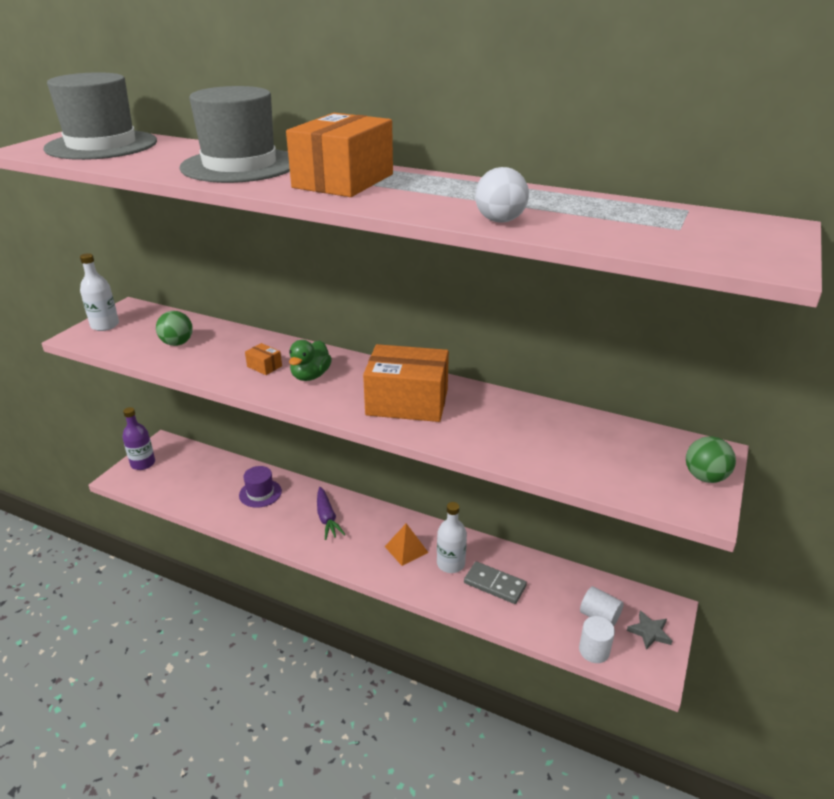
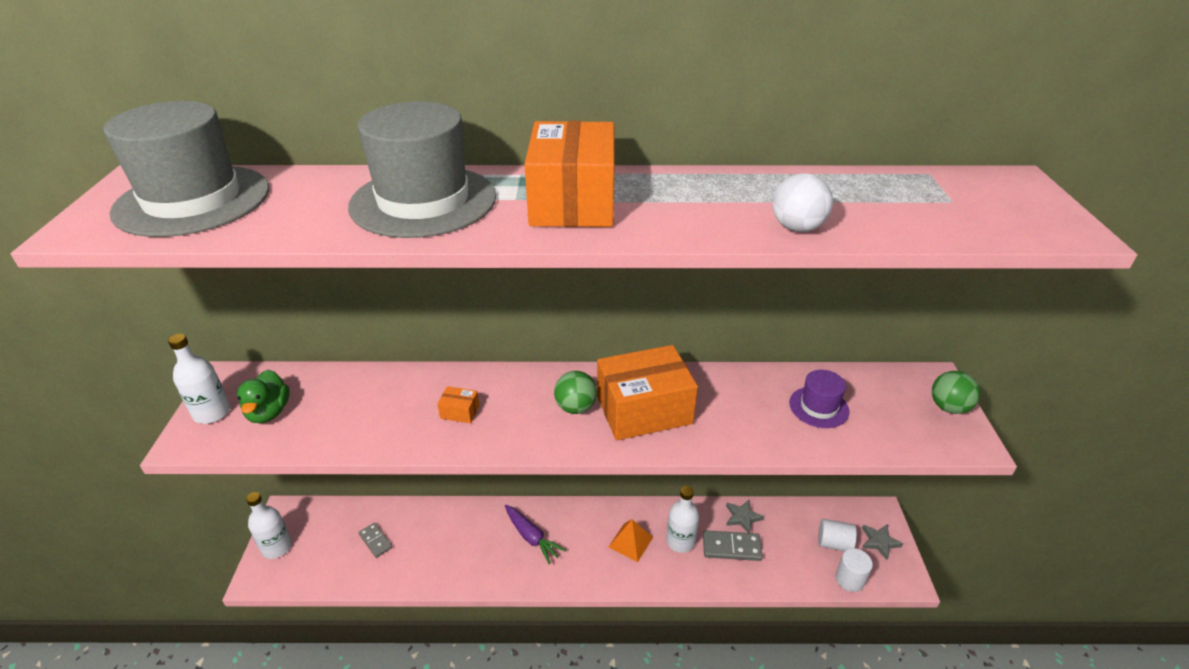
camera: 25 degrees left, 5 degrees up
(143, 463) = (277, 547): purple bottle -> white bottle
(177, 343) = (330, 411): green ball -> green ball (576, 407)
(210, 482) = (375, 541): none -> grey domino
(260, 493) = (441, 534): purple hat -> purple hat (818, 407)
(310, 376) = (520, 408): green duck -> green duck (269, 412)
(522, 565) = (742, 517): none -> grey star

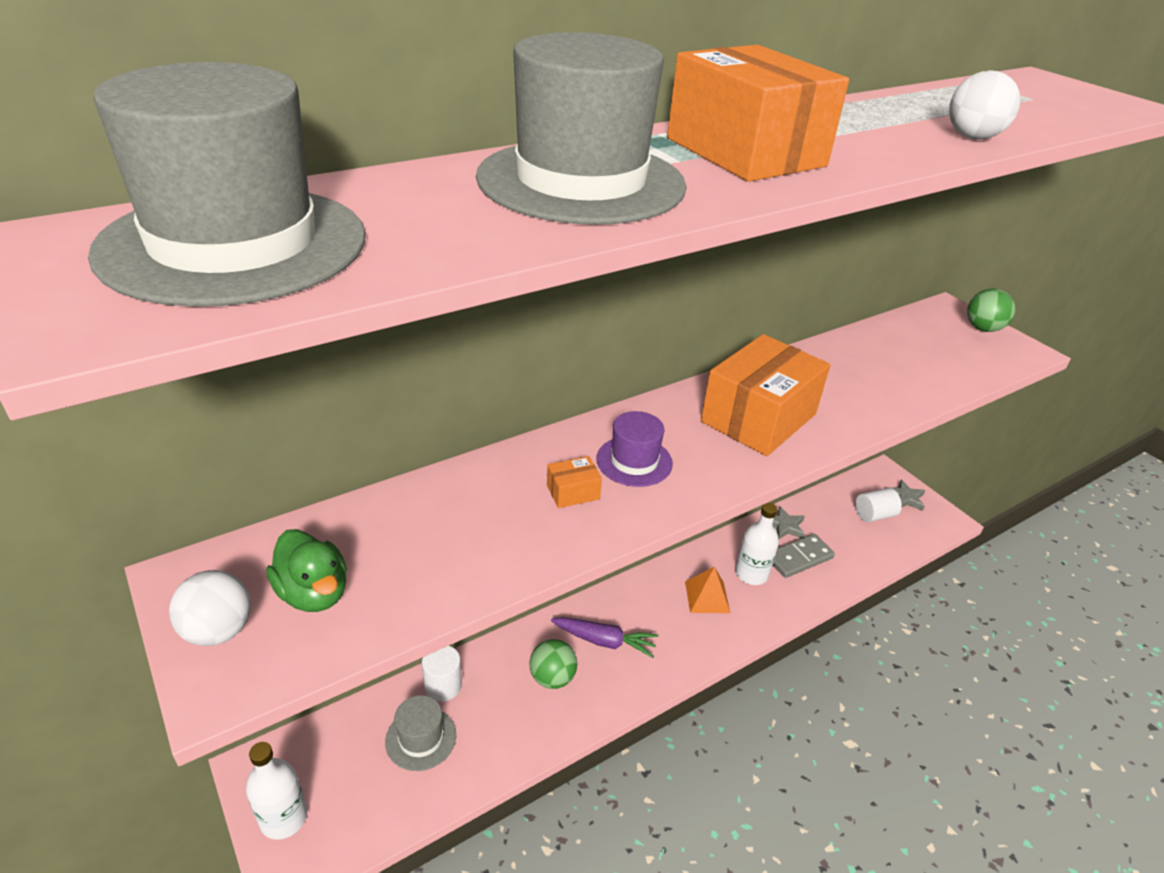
camera: 35 degrees left, 0 degrees up
(212, 413) = (219, 631): white bottle -> white ball
(375, 541) = (421, 738): grey domino -> grey hat
(576, 407) = (691, 440): green ball -> green ball (552, 678)
(818, 407) = (896, 361): purple hat -> purple hat (634, 461)
(849, 579) = (910, 540): white cylinder -> white cylinder (443, 685)

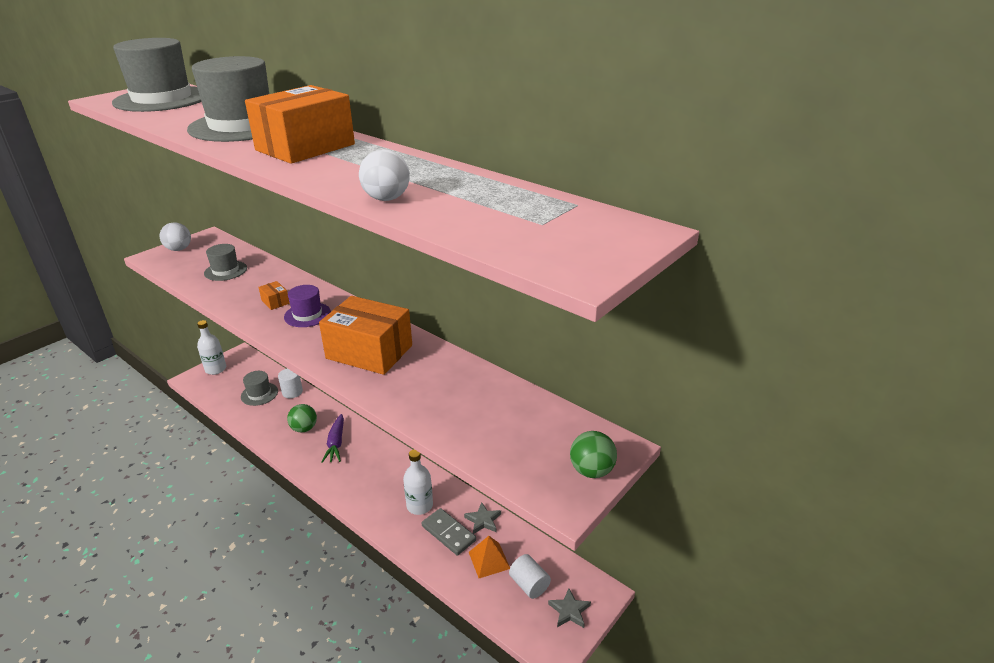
camera: 75 degrees right, 5 degrees down
(313, 593) = (199, 260): green duck -> none
(402, 551) = (225, 271): none -> grey hat
(707, 597) = (388, 484): orange pyramid -> orange pyramid (489, 560)

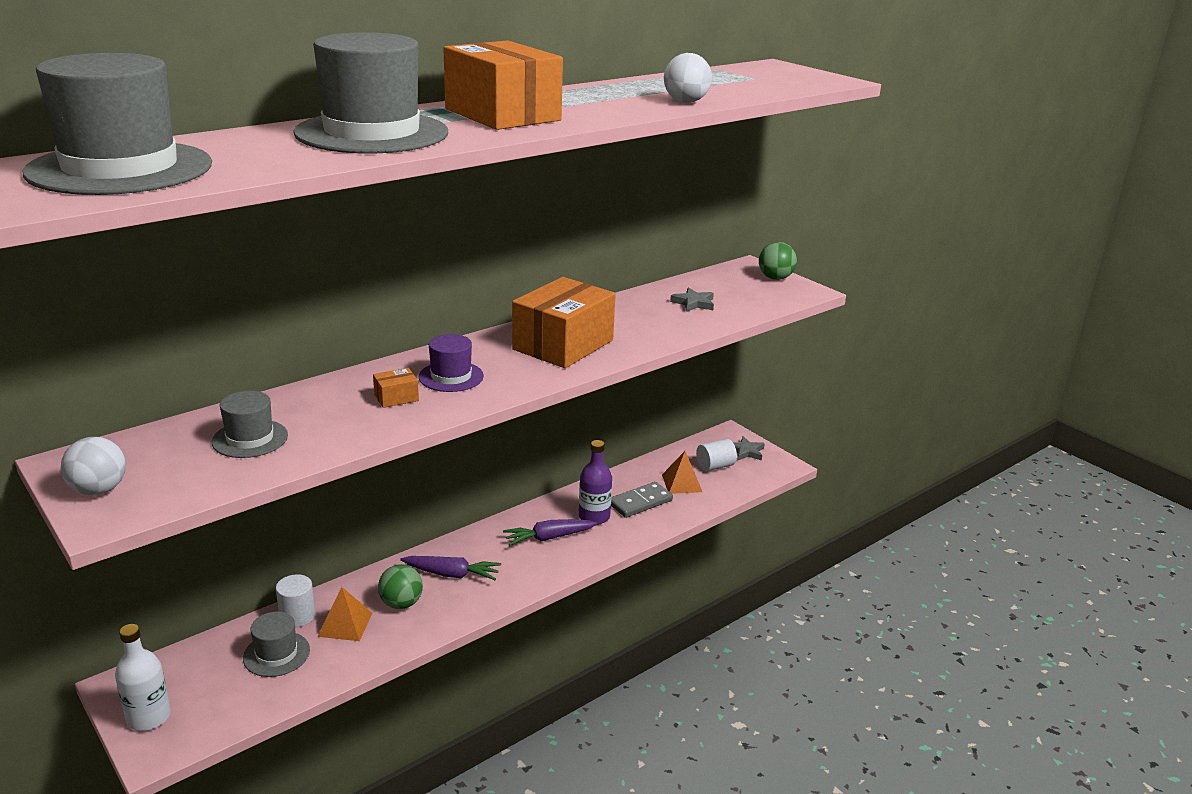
camera: 80 degrees left, 5 degrees down
(284, 411) = (345, 624): none -> orange pyramid
(385, 484) = (548, 538): none -> purple carrot
(419, 505) = (594, 517): white bottle -> purple bottle
(483, 520) = (629, 479): grey star -> grey star (693, 303)

